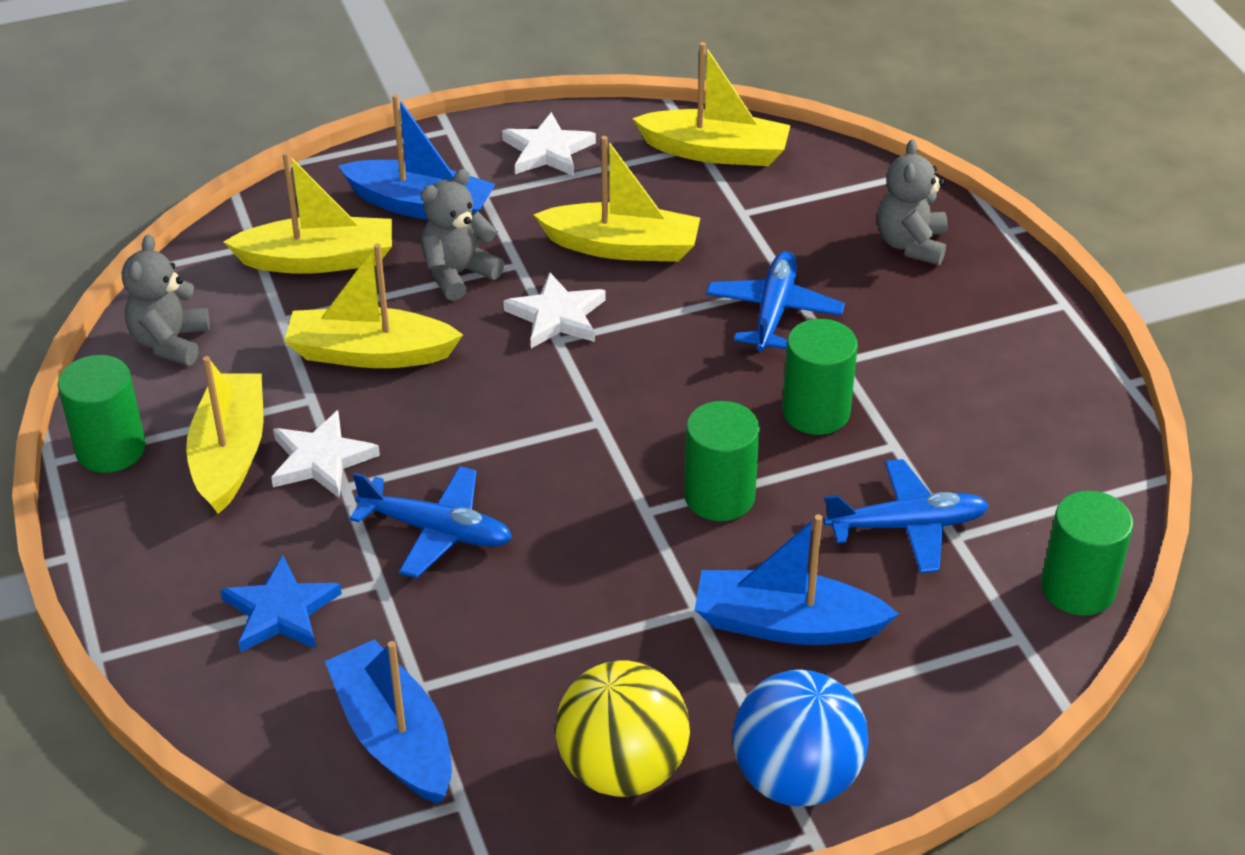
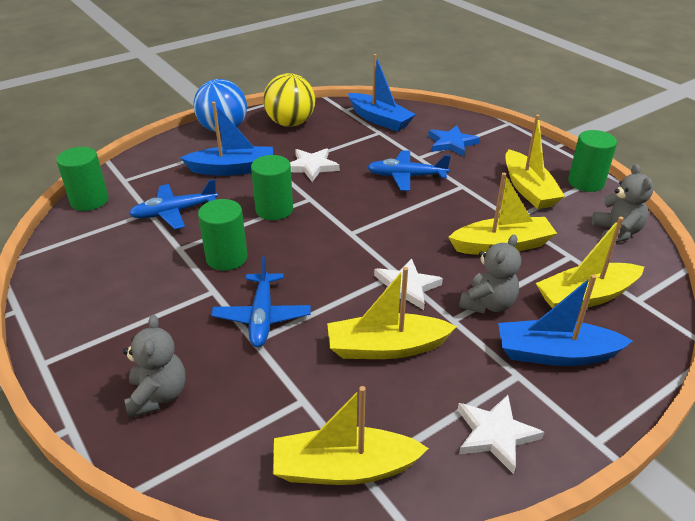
camera: 165 degrees right, 5 degrees down
(321, 459) = (483, 194): white star -> white star (312, 166)

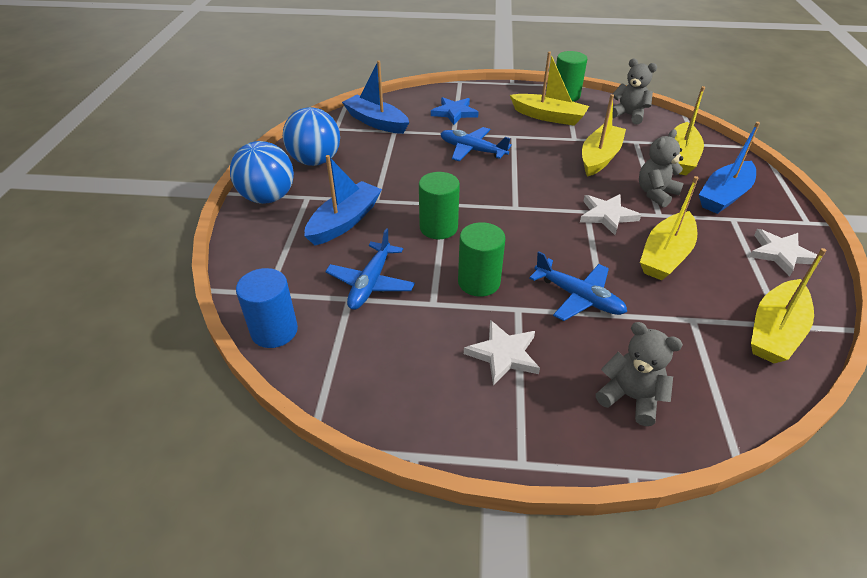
camera: 50 degrees left, 5 degrees up
(89, 201) = (274, 331): green cylinder -> blue cylinder
(290, 123) = (315, 161): yellow ball -> blue ball
(312, 166) = (399, 182): white star -> white star (503, 354)
(379, 119) = (376, 122): blue boat -> blue boat turned 135 degrees counterclockwise
(406, 176) = (472, 150): blue plane -> blue plane turned 75 degrees clockwise
(488, 304) = (655, 194): grey teddy bear -> grey teddy bear turned 120 degrees counterclockwise

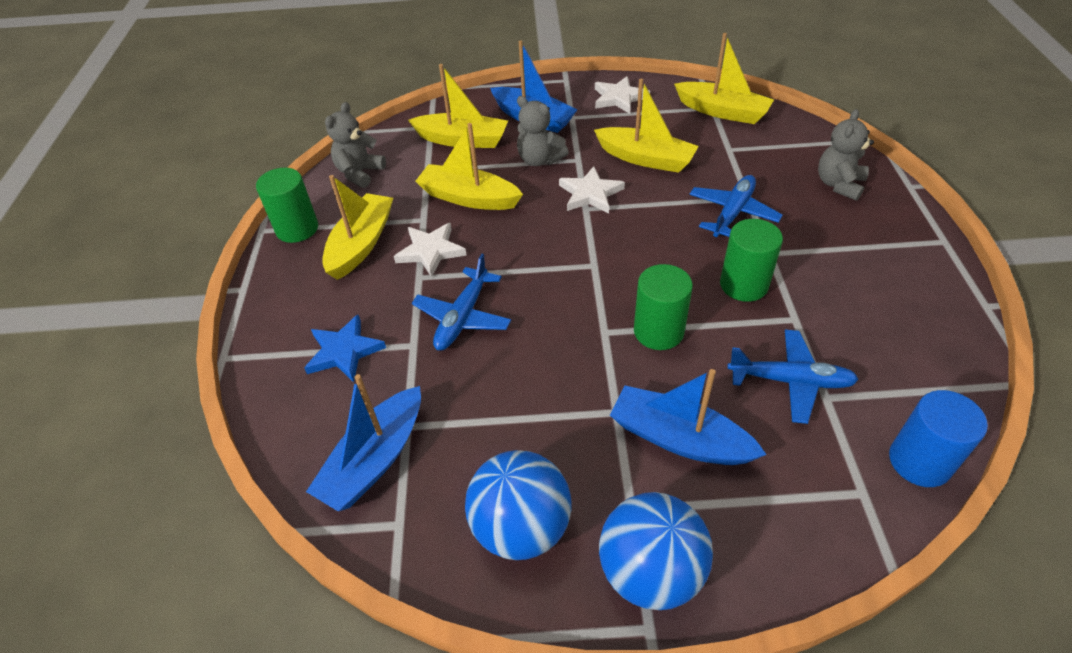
camera: 95 degrees left, 5 degrees up
(503, 354) = (837, 259): white star -> white star (430, 251)

